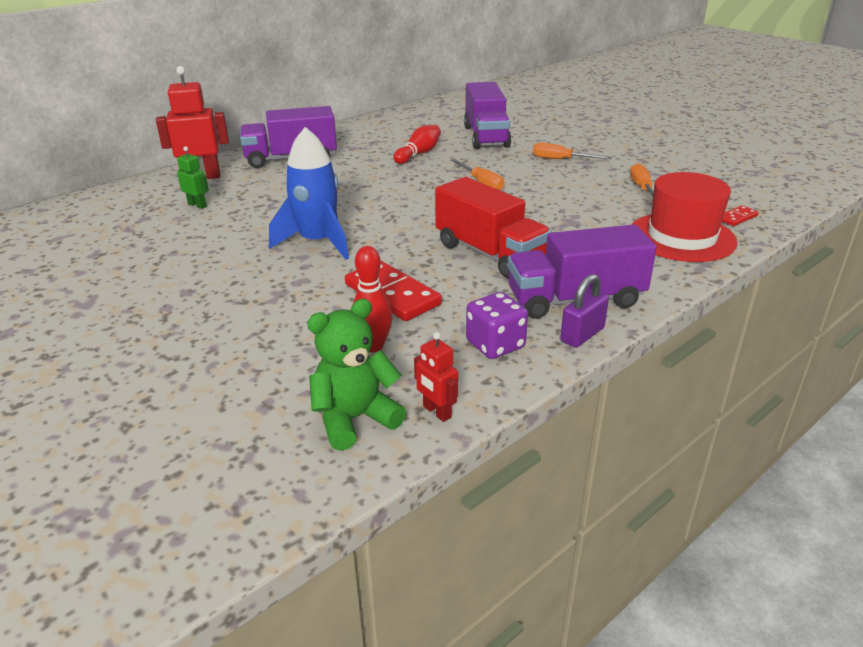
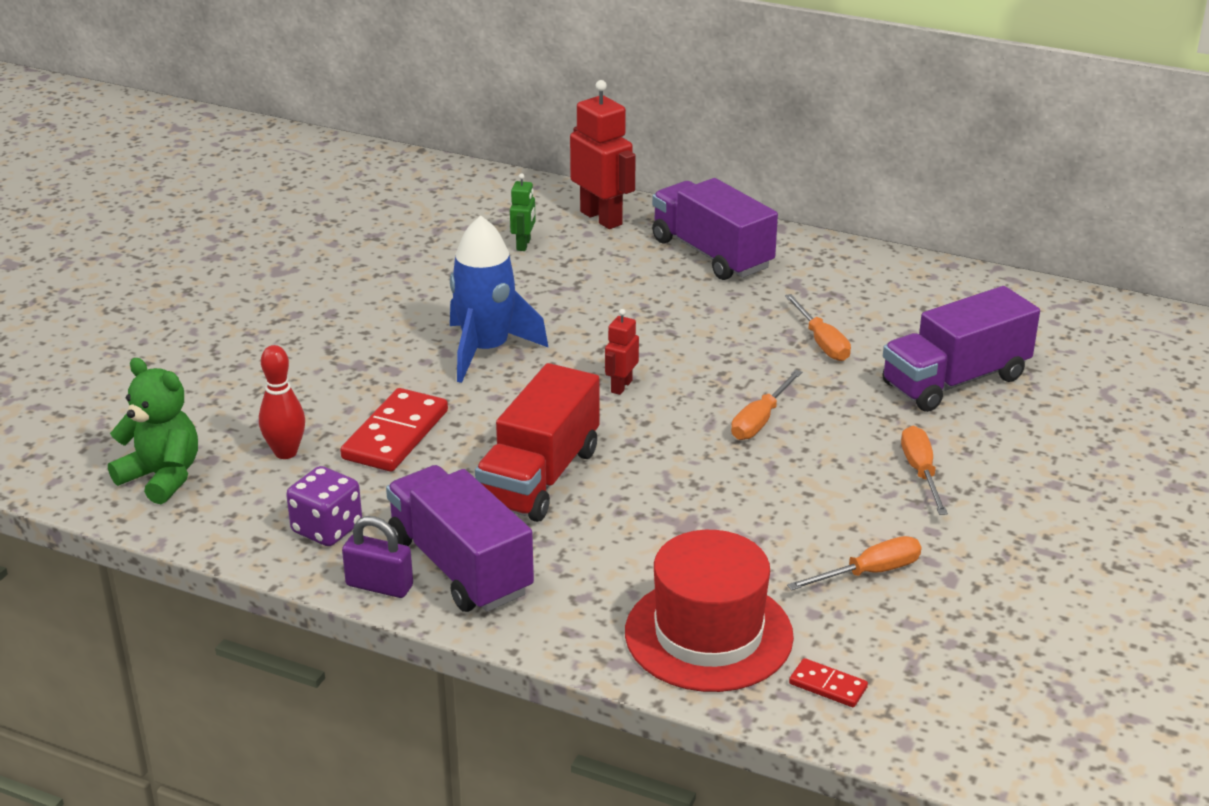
camera: 65 degrees right, 0 degrees up
(419, 154) = (821, 342): red bowling pin -> orange screwdriver
(436, 412) = (191, 520): red robot -> red robot (621, 386)

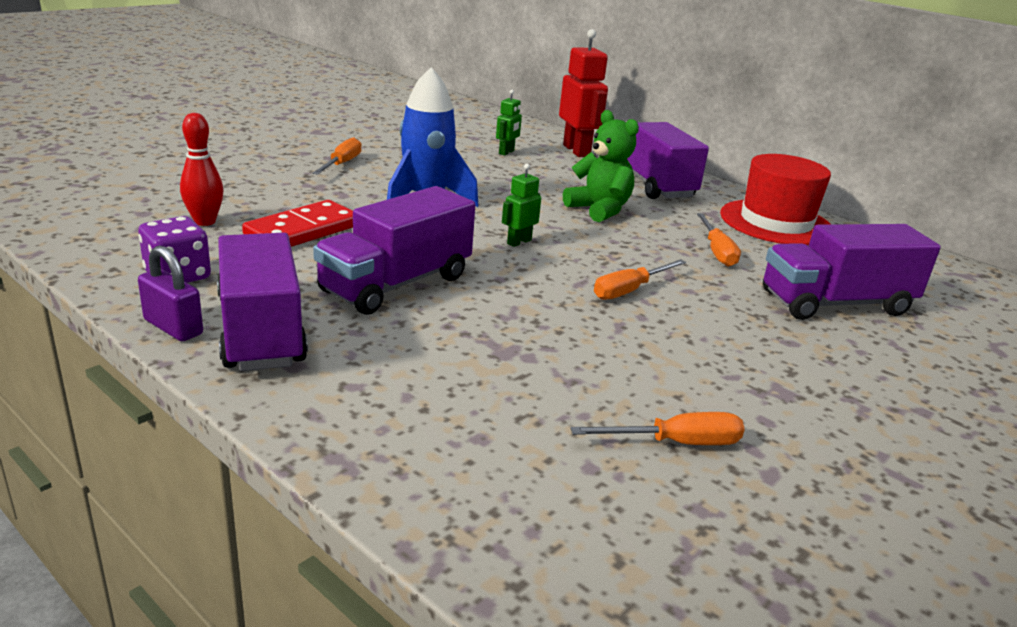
camera: 15 degrees right, 5 degrees down
(162, 477) = (93, 215): green teddy bear -> green teddy bear (599, 210)
(539, 477) = (396, 284): red truck -> purple truck
(621, 386) = (519, 242): red robot -> green robot
(708, 634) = (457, 456): red hat -> red hat (776, 222)
(828, 685) = (563, 555): red domino -> none
(921, 472) = (773, 366): orange screwdriver -> orange screwdriver (342, 164)

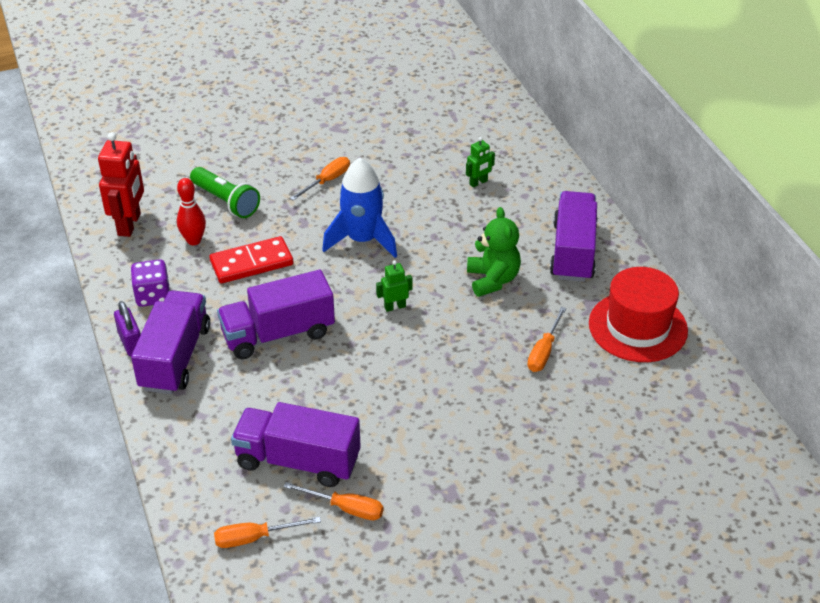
camera: 30 degrees right, 15 degrees up
(226, 188) = (226, 201): none -> green flashlight
(577, 151) = (547, 189): red robot -> red robot (130, 224)
(629, 290) = (433, 377): orange screwdriver -> orange screwdriver (254, 538)
(835, 303) = (580, 430): purple truck -> purple truck (298, 461)

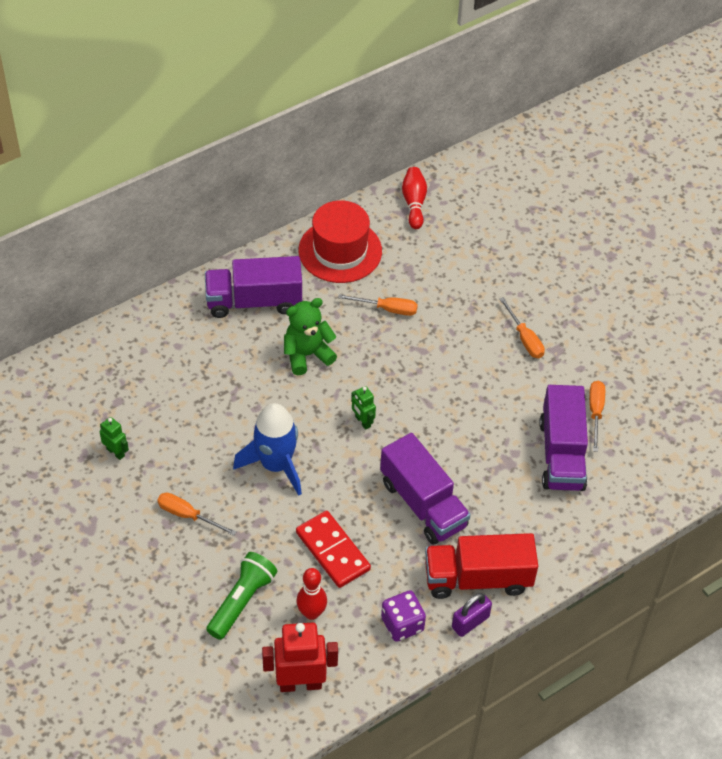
camera: 105 degrees left, 10 degrees up
(175, 358) = (477, 578): purple truck -> red truck
(254, 538) = (645, 465): orange screwdriver -> orange screwdriver (524, 339)
(478, 183) = (165, 384): green robot -> green robot (116, 452)
(711, 404) = (414, 203): none -> red bowling pin

